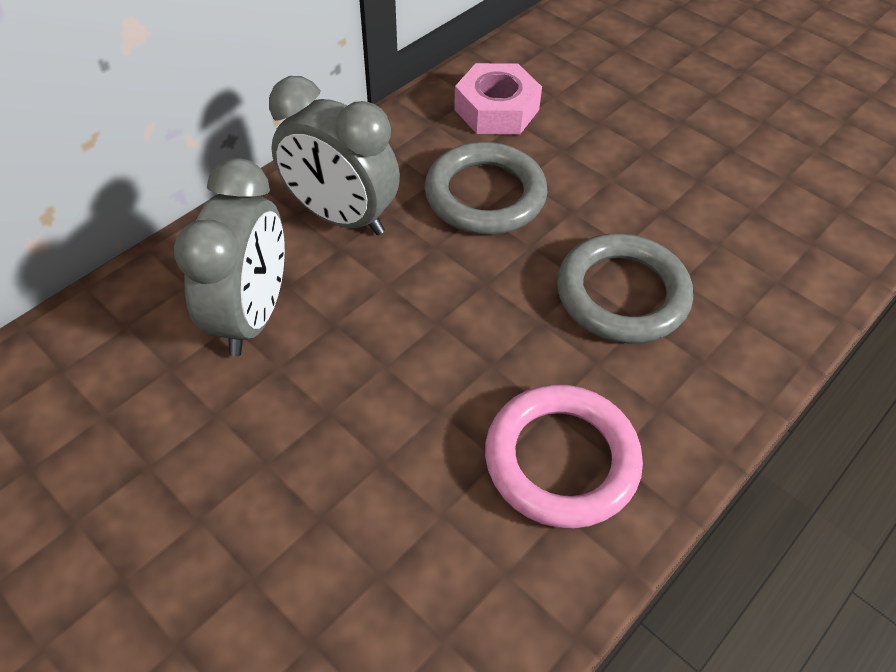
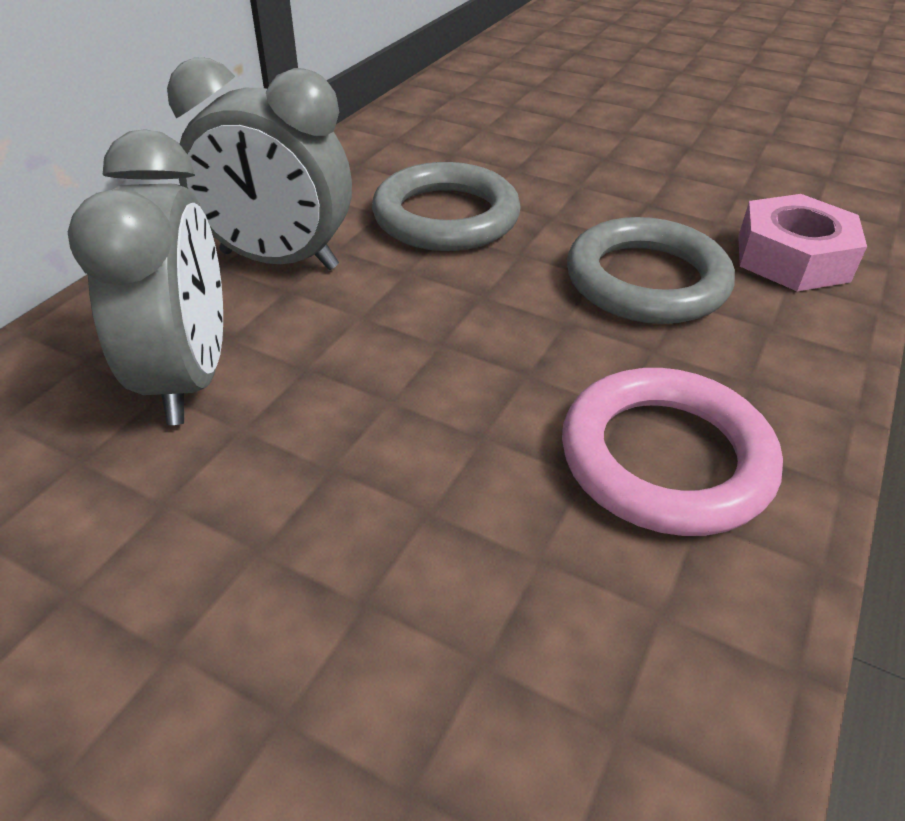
camera: 15 degrees left, 10 degrees down
(496, 109) = (426, 145): pink nut -> pink nut (792, 258)

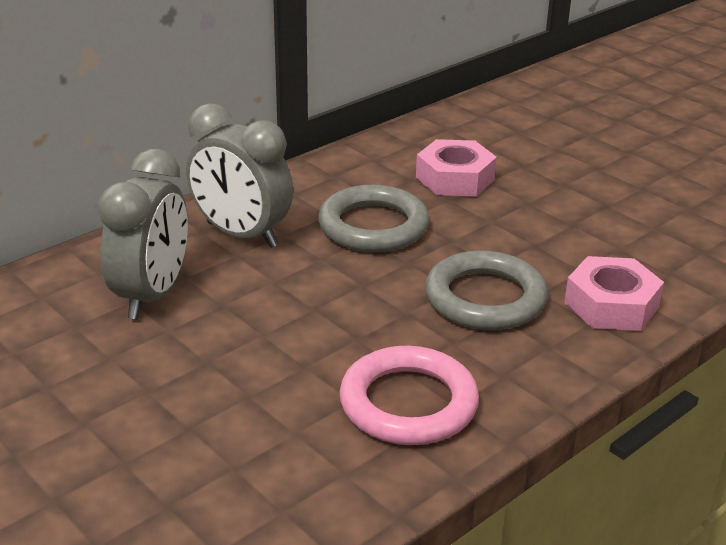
camera: 20 degrees right, 10 degrees down
(503, 145) = (455, 178): none -> pink nut

